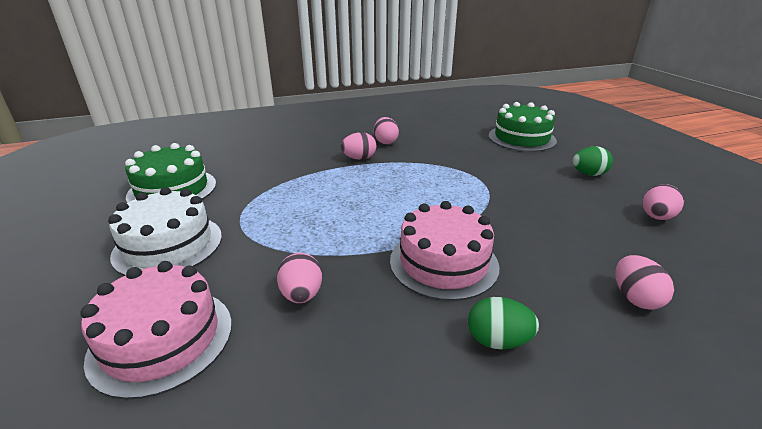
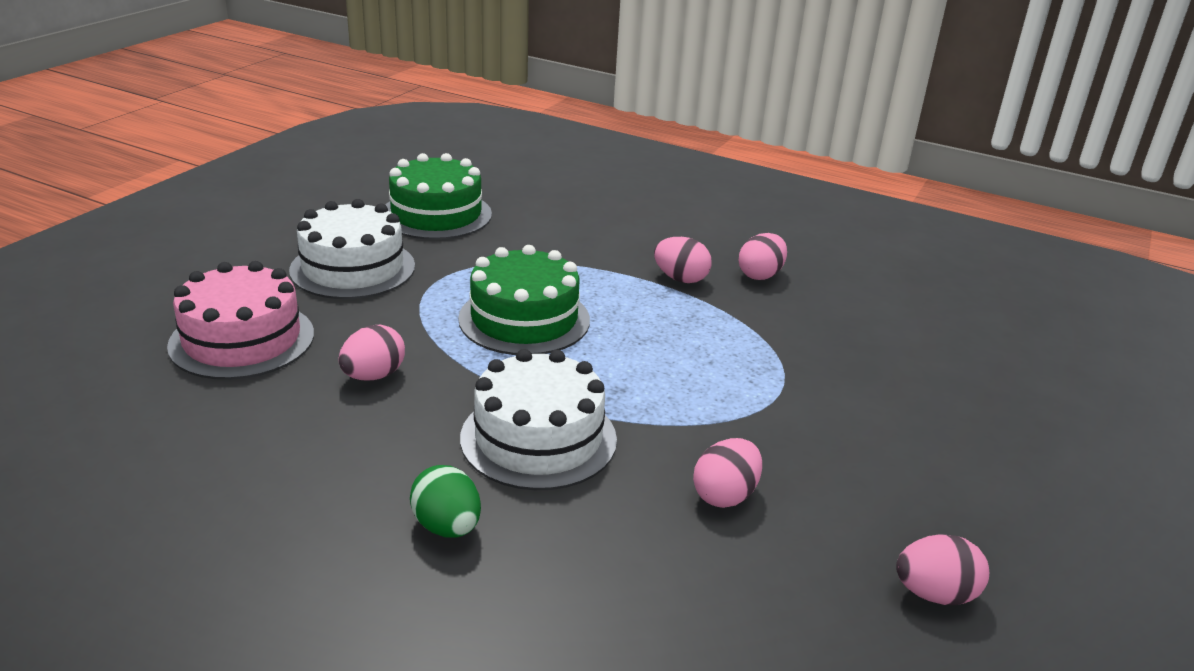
camera: 45 degrees right, 0 degrees up
(443, 263) = (538, 438): pink cake -> white cake
(521, 138) = (995, 378): green cake -> green cake (524, 319)
(588, 174) = (977, 485): green egg -> none
(635, 298) = (660, 616): pink egg -> pink egg (725, 495)

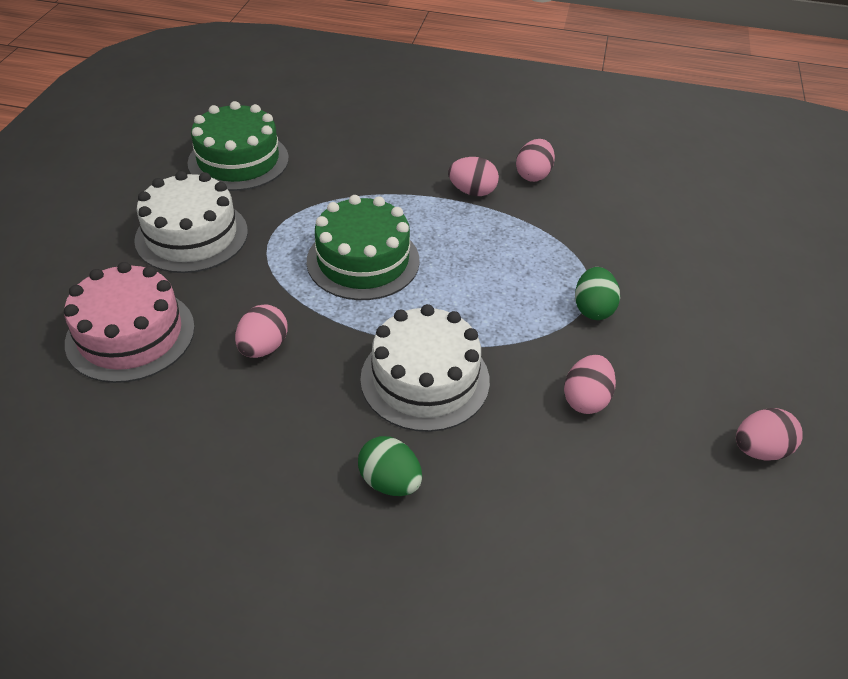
camera: 15 degrees left, 15 degrees up
(775, 409) = (593, 309): none -> green egg

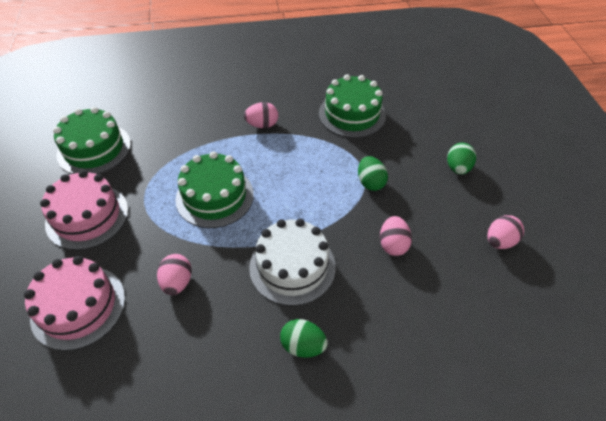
camera: 20 degrees left, 5 degrees up
(191, 235) = (87, 216): white cake -> pink cake
(533, 175) = (295, 102): pink egg -> none
(610, 213) = (352, 114): none -> green cake
(741, 330) = (458, 168): none -> green egg

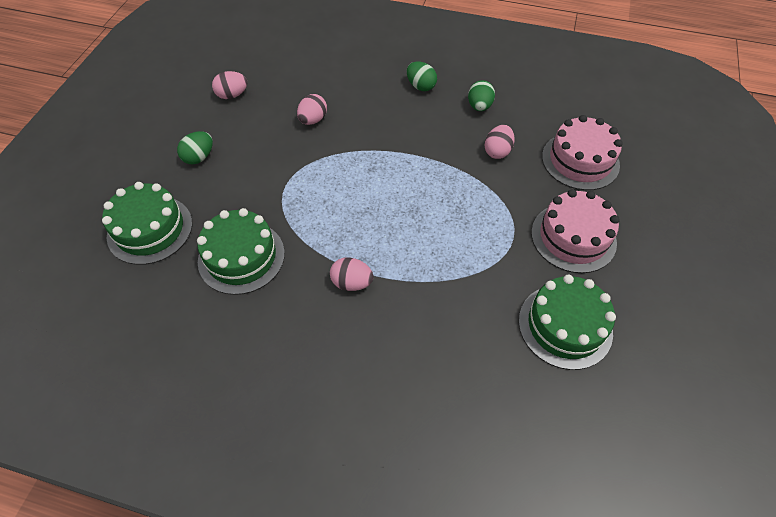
camera: 155 degrees left, 5 degrees up
(214, 196) = (441, 213): green cake -> green cake (150, 229)
(292, 266) = (401, 132): white cake -> none
(370, 182) = (288, 173): green egg -> green egg (479, 106)

